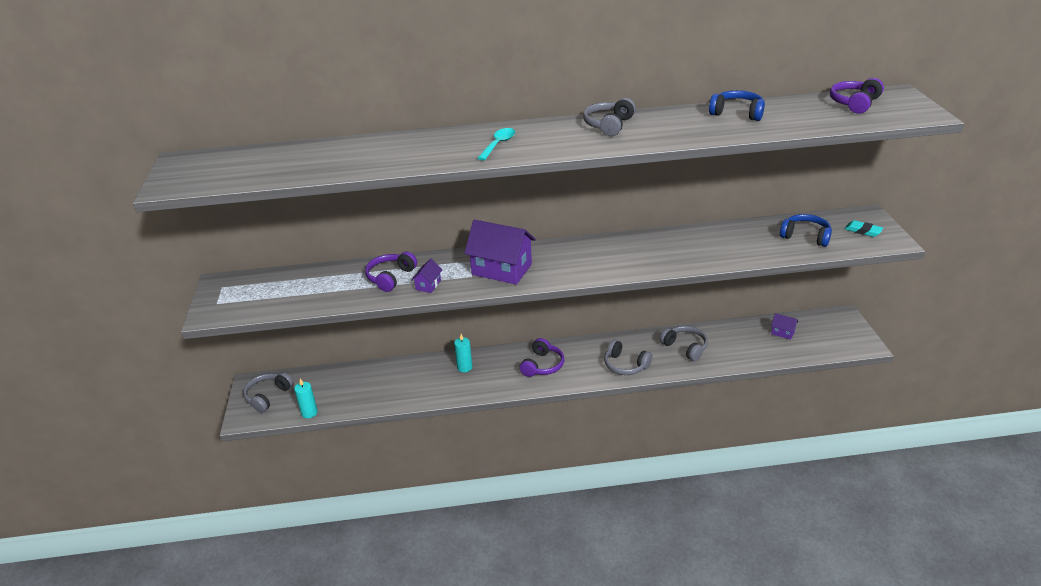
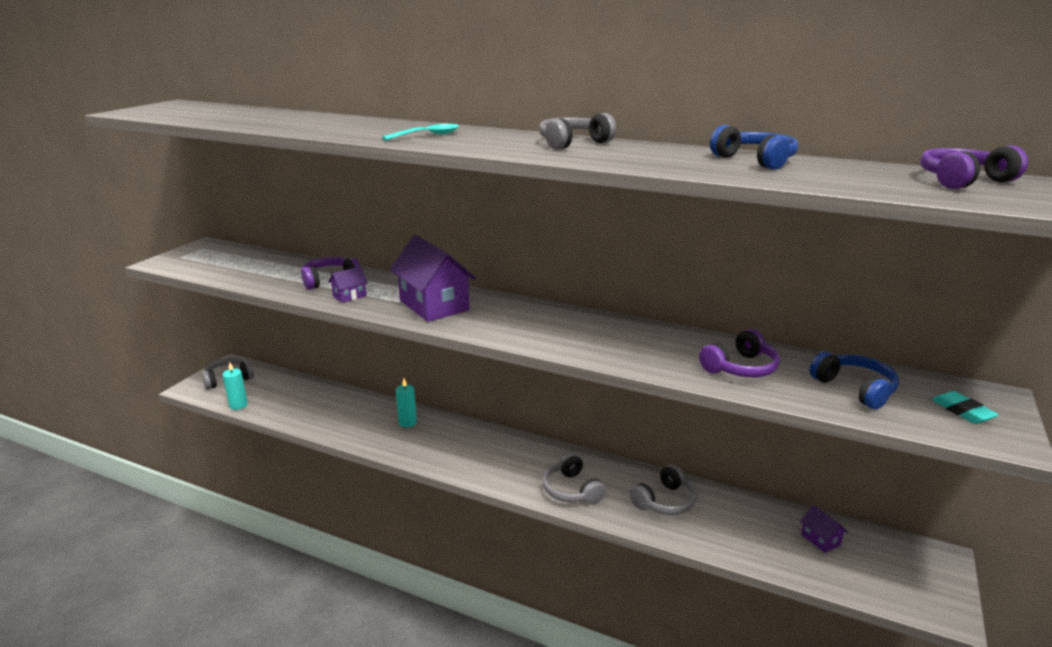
camera: 30 degrees right, 10 degrees down
(542, 365) = (482, 452): purple headphones -> purple headphones (740, 368)
(685, 347) = (664, 501): grey headphones -> grey headphones turned 60 degrees clockwise

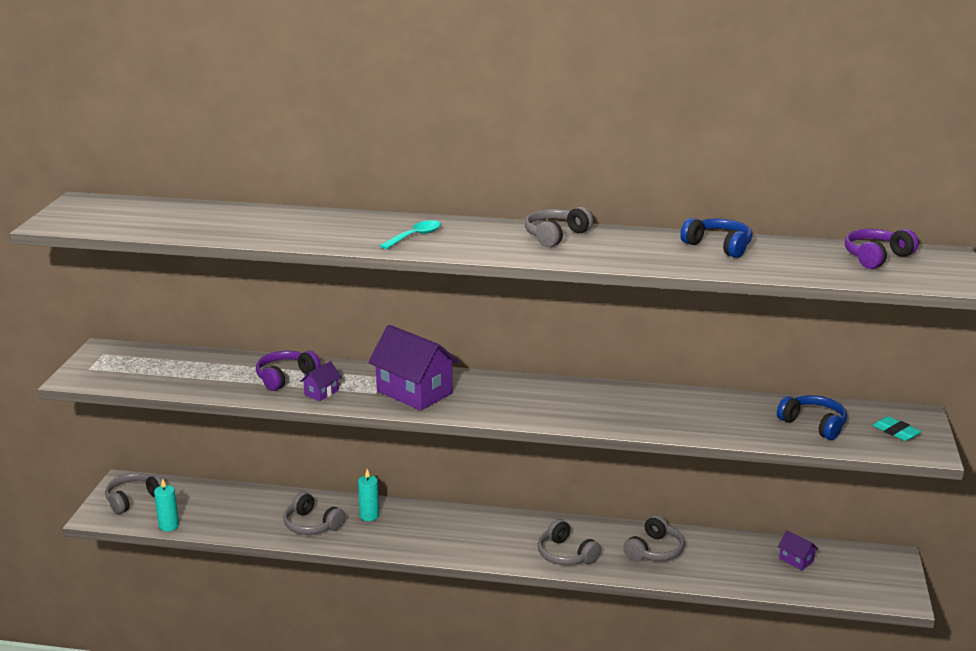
camera: 15 degrees left, 0 degrees up
(354, 423) = (312, 525): none -> grey headphones
(740, 368) = (719, 418): purple headphones -> none

